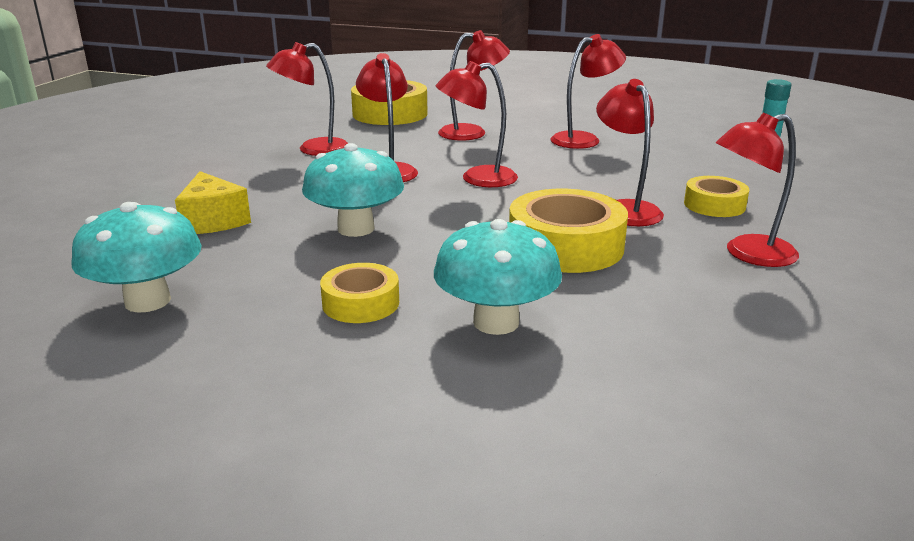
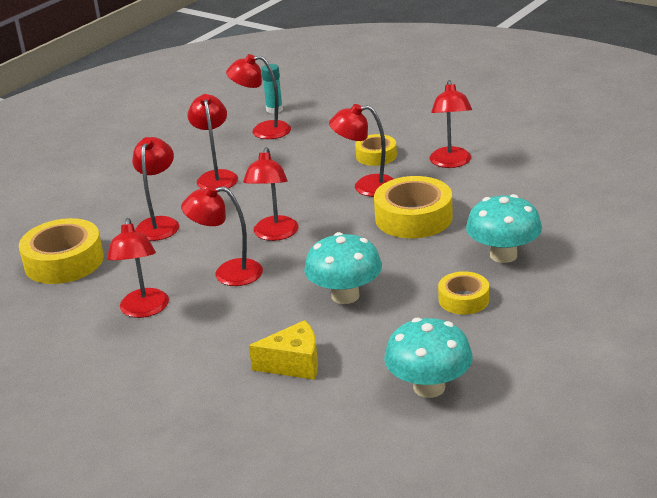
camera: 70 degrees left, 5 degrees up
(708, 143) = (262, 131): none -> red lamp

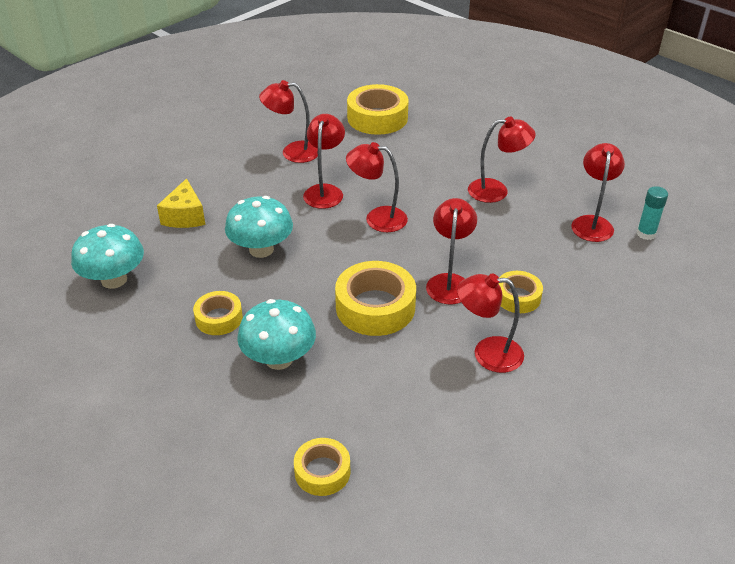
camera: 95 degrees right, 10 degrees up
(160, 224) = (419, 159): red lamp -> none
(614, 214) = (322, 472): none -> yellow tape

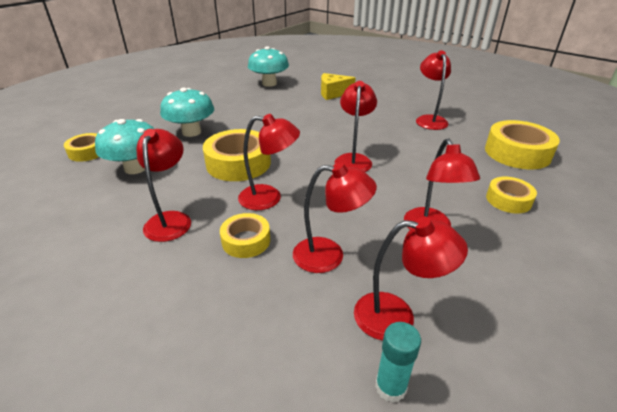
camera: 85 degrees right, 5 degrees down
(219, 318) = (233, 112): yellow tape -> yellow tape (508, 200)
(261, 249) = (302, 118): turquoise mushroom -> turquoise mushroom (135, 168)
(325, 191) = (382, 135): red lamp -> red lamp (329, 255)

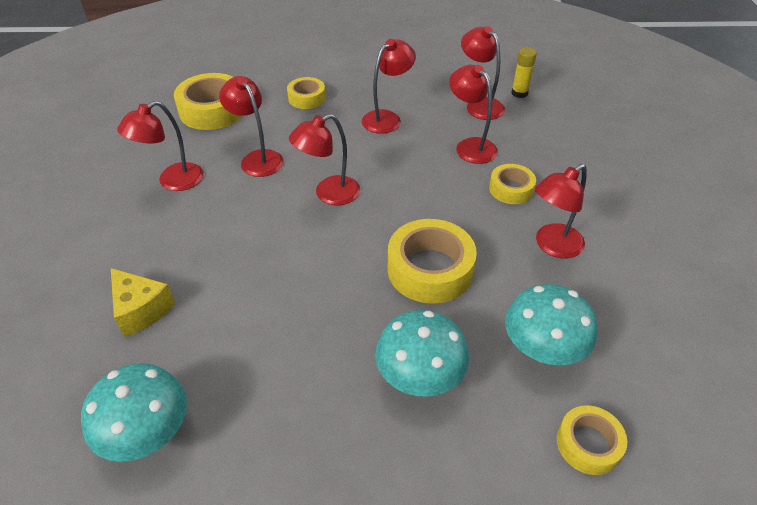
camera: 130 degrees left, 10 degrees up
(269, 198) = (453, 210): red lamp -> red lamp (257, 158)
(390, 387) = (519, 93): turquoise glue stick -> yellow glue stick

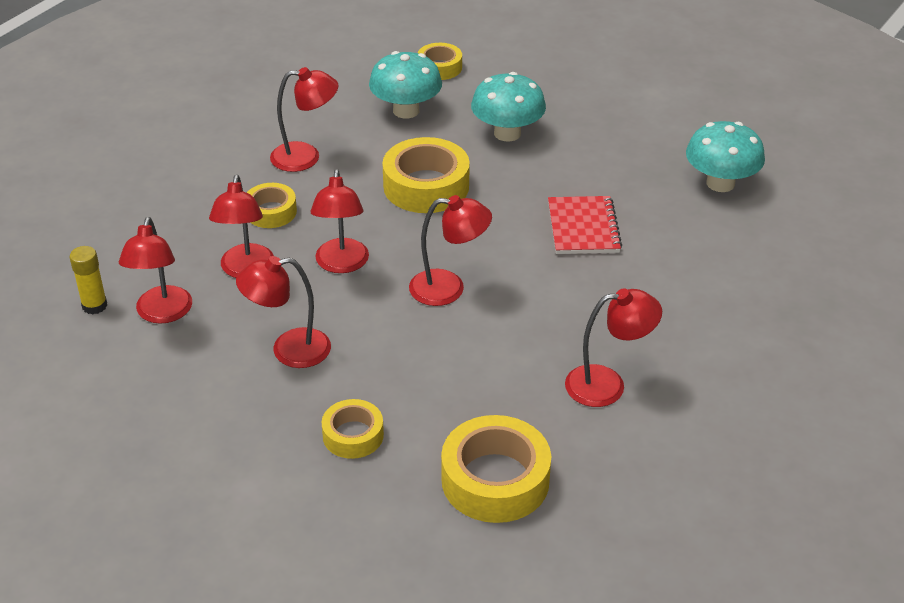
camera: 145 degrees left, 5 degrees down
(141, 310) = (696, 263): yellow cheese -> none
(257, 158) = (490, 369): red lamp -> red lamp (341, 264)
(264, 297) = (583, 227): none -> red notebook

